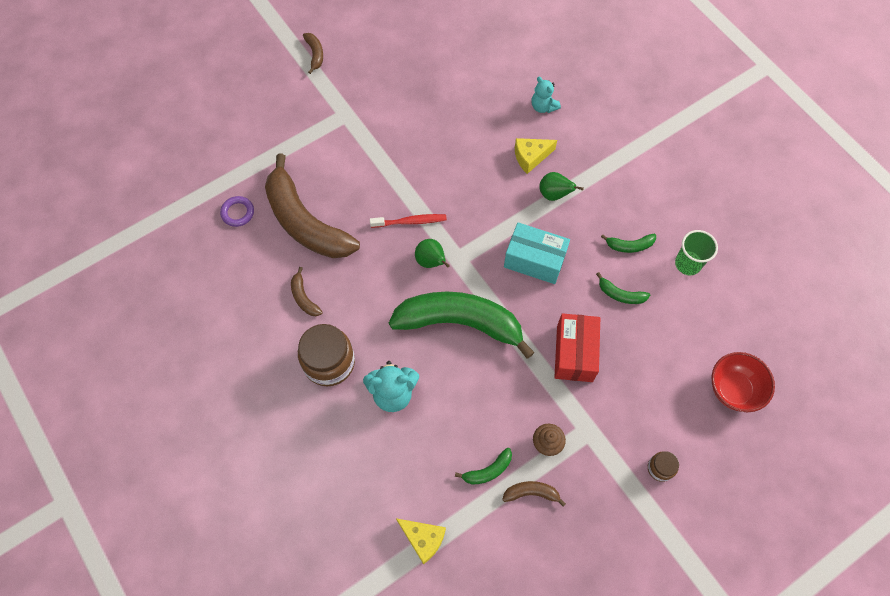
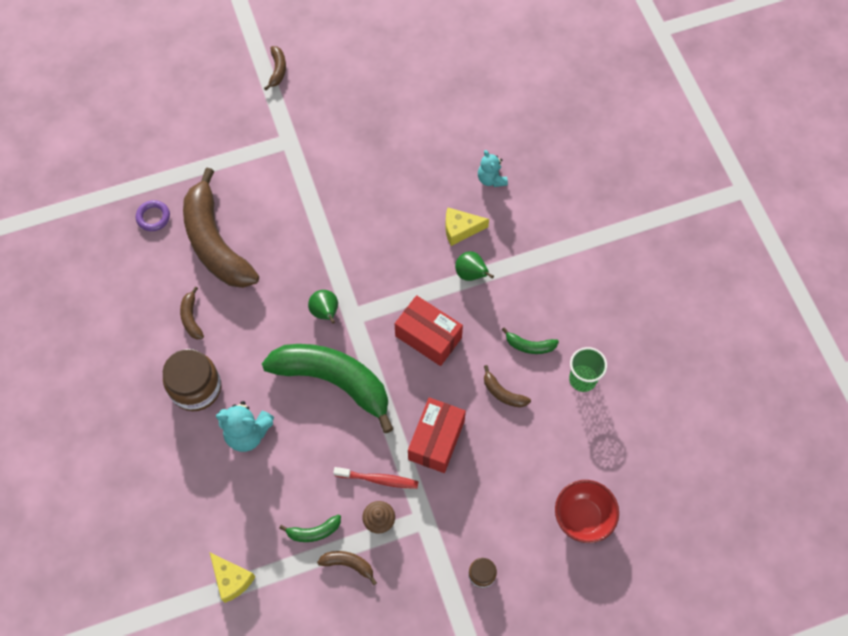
camera: 15 degrees right, 0 degrees up
(410, 222) = (318, 267): red toothbrush -> red toothbrush (378, 479)
(534, 260) = (428, 337): turquoise box -> red box
(620, 294) = (503, 393): green banana -> brown banana

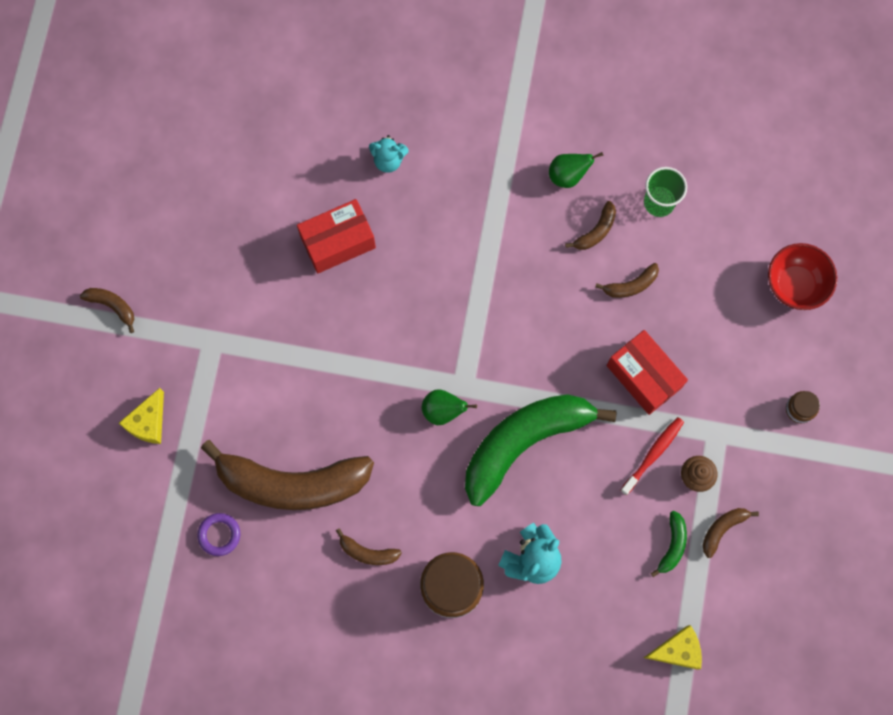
camera: 60 degrees left, 10 degrees up
(428, 337) = (530, 323): red box -> red box (338, 242)
(460, 229) = (428, 224): yellow cheese -> yellow cheese (148, 422)
(471, 274) = (485, 242): green pear -> green pear (568, 175)
(529, 346) = (596, 231): green banana -> brown banana

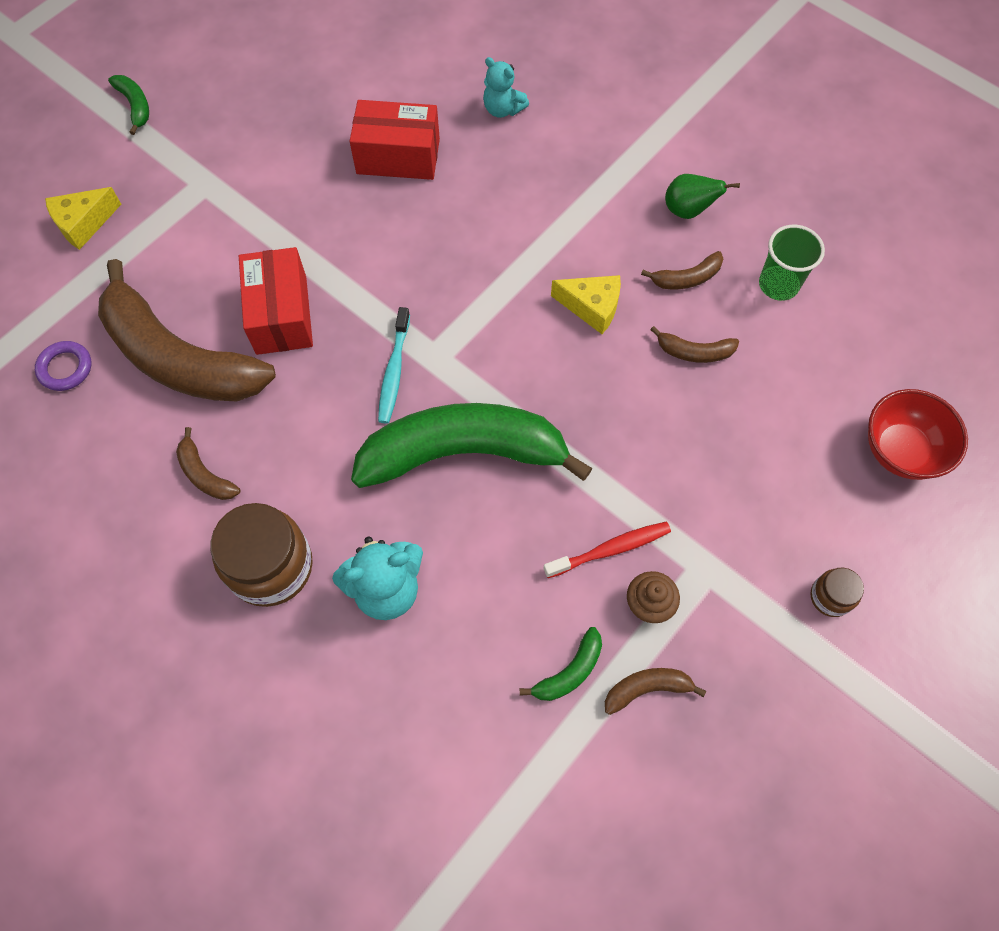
camera: 30 degrees right, 10 degrees down
(112, 306) = (135, 106): brown banana -> green banana
(443, 411) = (394, 371): green pear -> turquoise toothbrush
(644, 376) = (651, 456): red box -> red box (281, 315)
(677, 650) = (496, 811): yellow cheese -> yellow cheese (591, 307)

